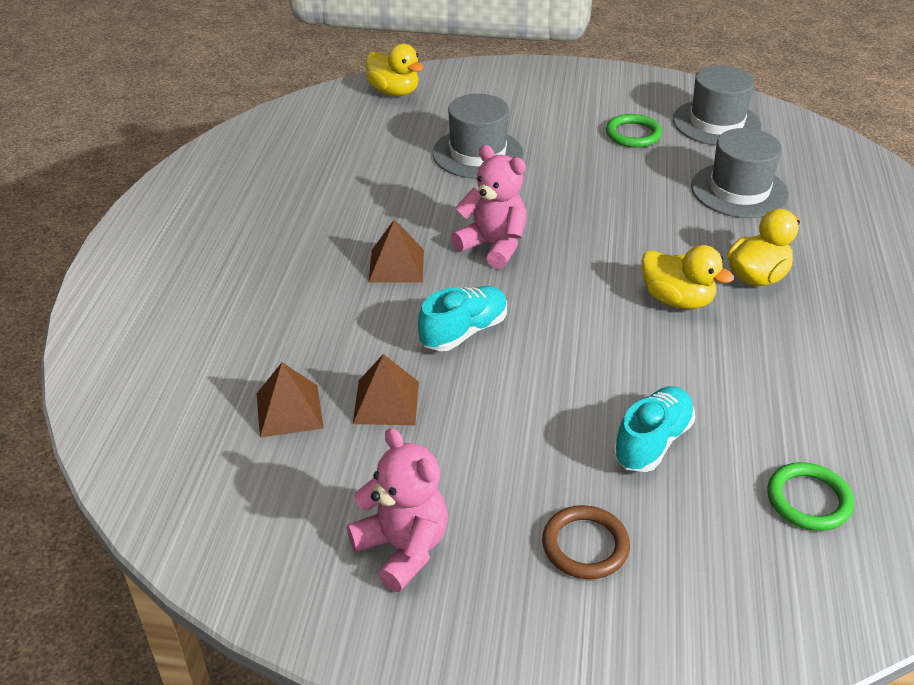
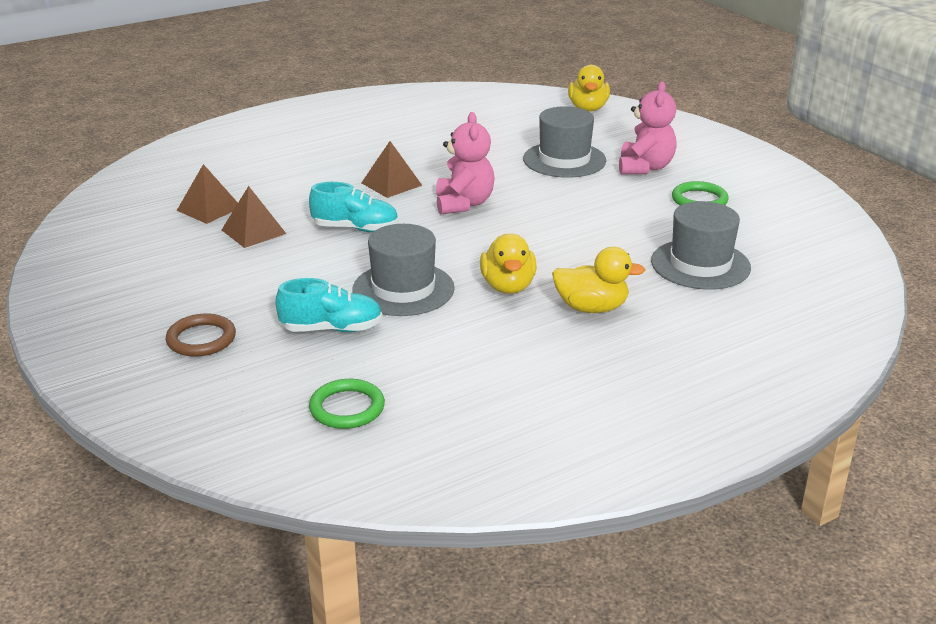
camera: 50 degrees right, 10 degrees down
(402, 548) = (134, 284): pink teddy bear -> pink teddy bear (645, 168)
(716, 123) = (785, 224): grey hat -> grey hat (403, 289)

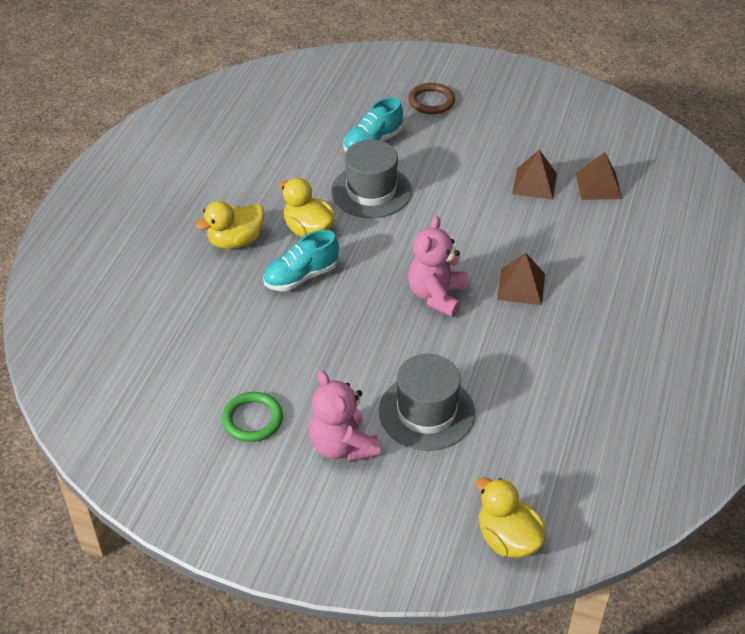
camera: 140 degrees right, 15 degrees up
(347, 408) = (300, 106): green ring -> none
(355, 228) = (475, 224): turquoise shoe -> turquoise shoe (301, 277)
(464, 204) = (436, 295): pink teddy bear -> pink teddy bear turned 60 degrees clockwise
(700, 264) = (192, 328): grey hat -> none

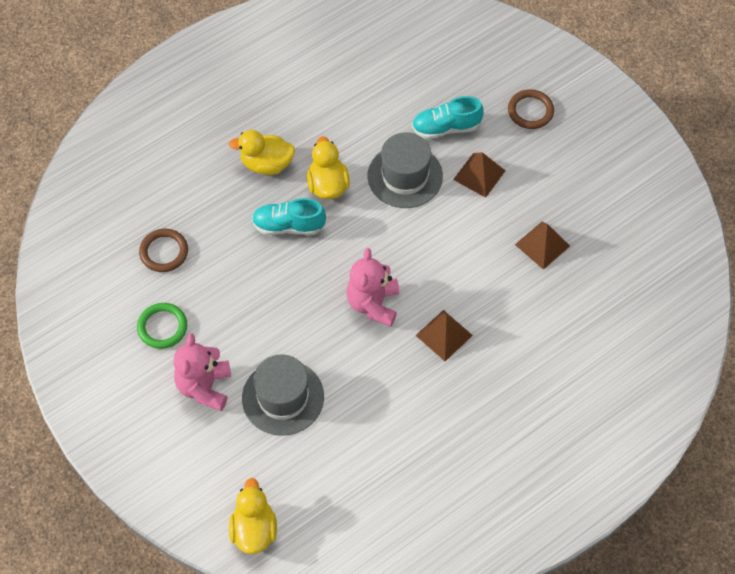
camera: 35 degrees right, 15 degrees up
(197, 357) = (164, 252): none -> brown ring
(436, 295) = (373, 304): pink teddy bear -> pink teddy bear turned 45 degrees counterclockwise
(598, 186) = (593, 278): brown pyramid -> brown pyramid (479, 175)

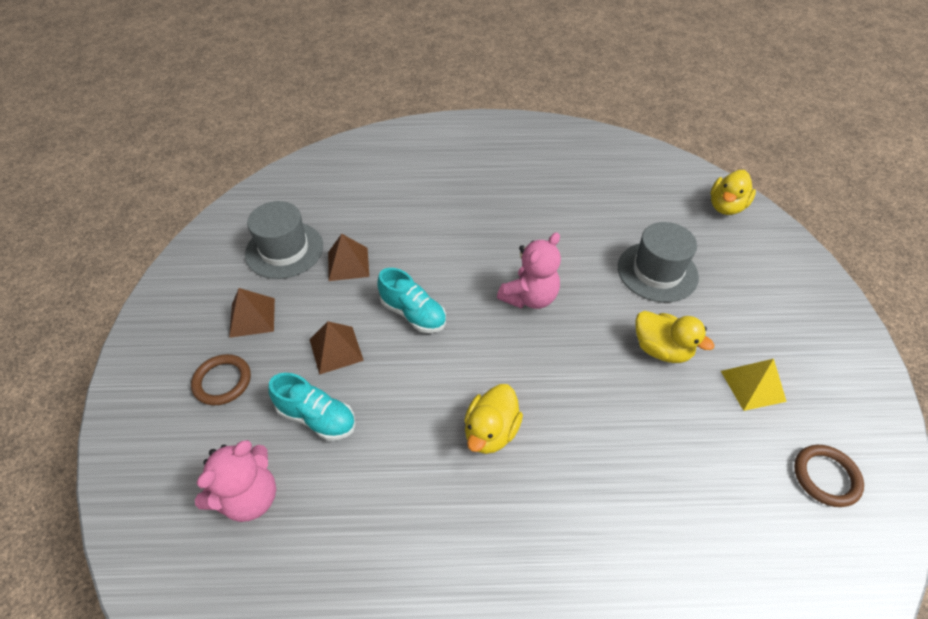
camera: 145 degrees left, 10 degrees down
(162, 327) = (753, 386): green ring -> yellow pyramid
(164, 252) = (722, 466): brown ring -> brown ring (826, 477)
(204, 387) = (727, 313): pink teddy bear -> pink teddy bear (249, 497)
(266, 164) = (543, 502): yellow duck -> yellow duck (661, 349)
(288, 226) = (563, 412): turquoise shoe -> turquoise shoe (413, 314)
(405, 176) = (405, 392): grey hat -> grey hat (284, 250)
(444, 335) = (489, 246): brown pyramid -> brown pyramid (252, 317)

